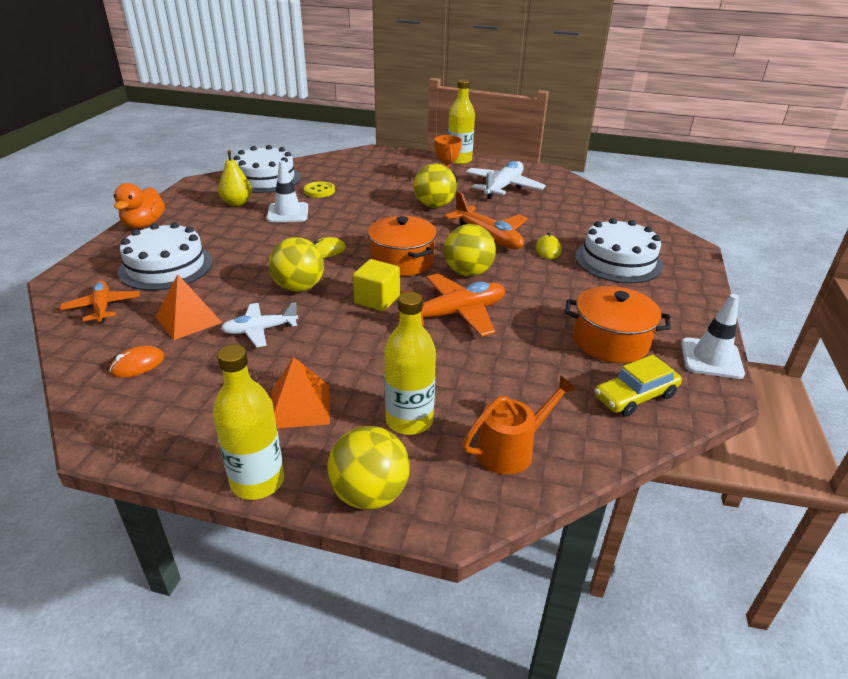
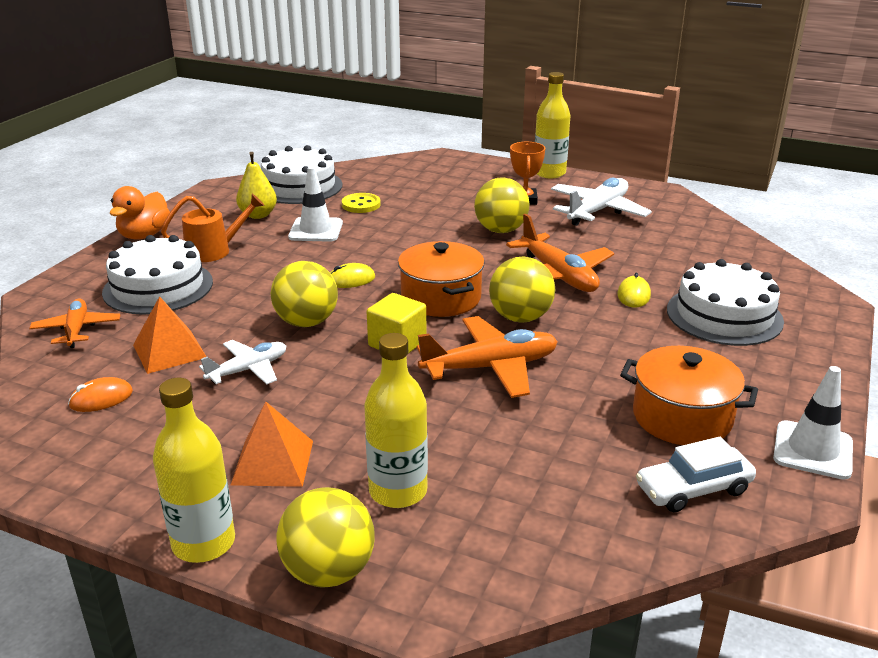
camera: 10 degrees right, 5 degrees down
(260, 330) = (248, 370): white plane -> white plane turned 150 degrees clockwise
(511, 449) = (514, 537): orange watering can -> orange watering can (214, 251)
(635, 396) = (693, 489): yellow car -> white car

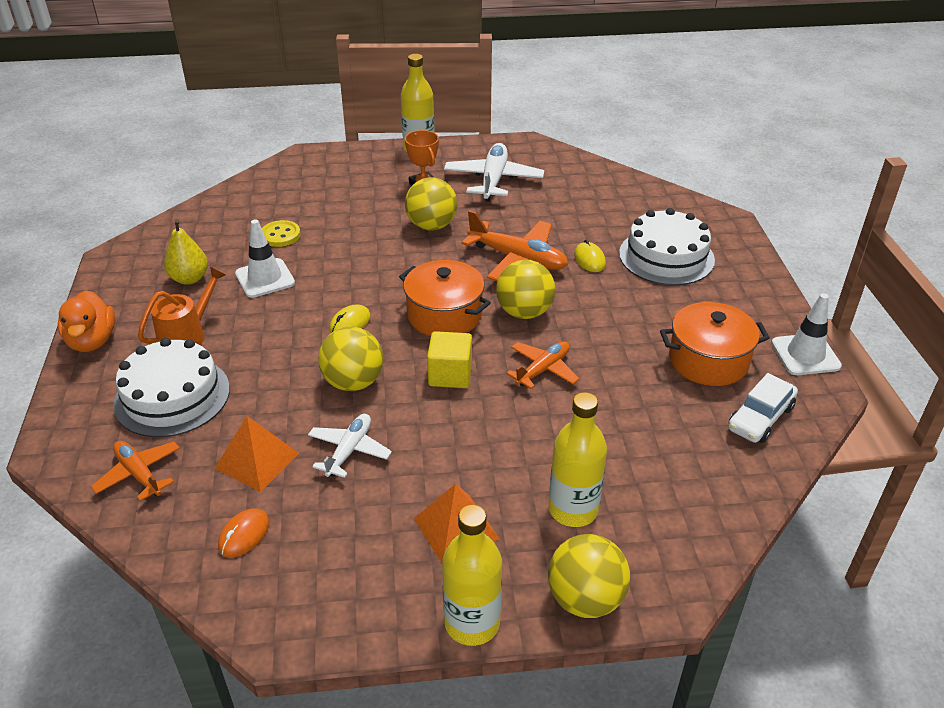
camera: 30 degrees left, 10 degrees up
(299, 186) = (198, 231): white cake -> none
(490, 368) = (543, 369): orange plane -> orange plane, size x0.62

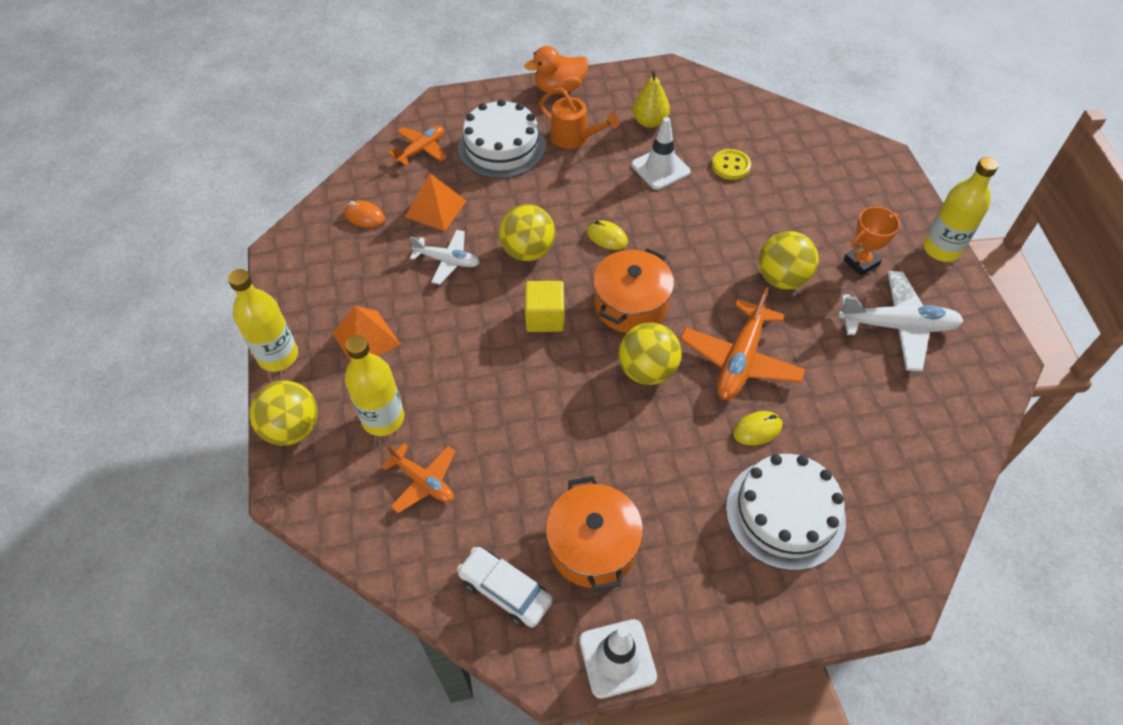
camera: 85 degrees right, 15 degrees up
(543, 369) = (560, 390): orange plane -> orange plane (423, 481)

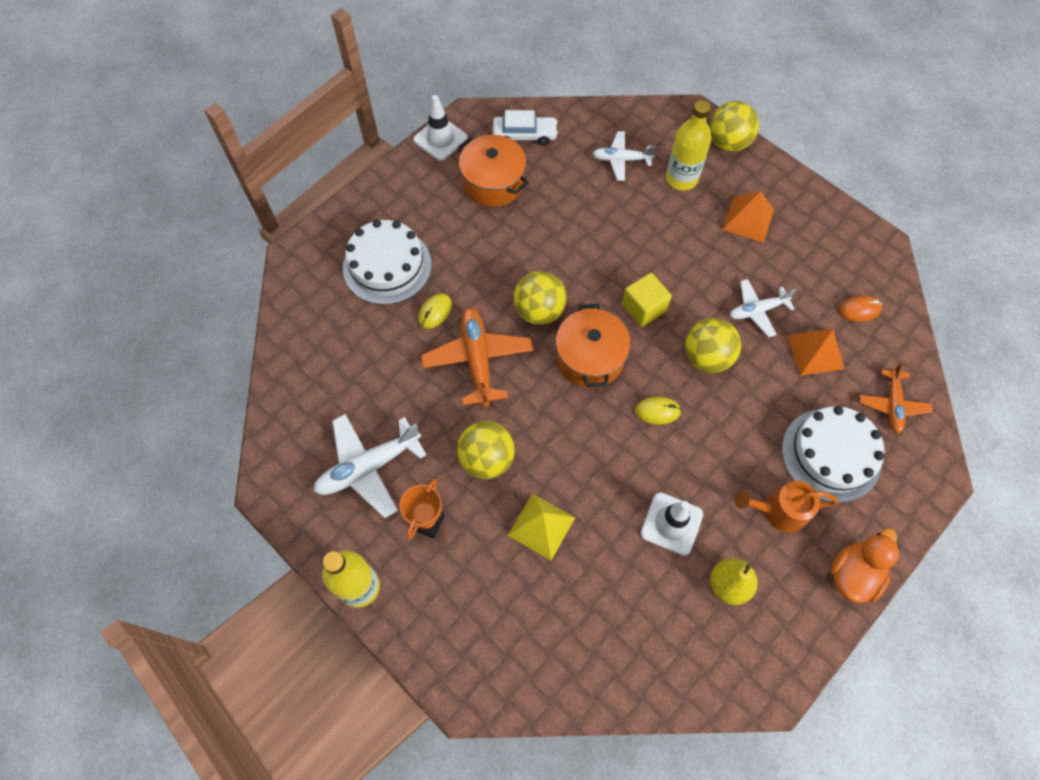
camera: 145 degrees right, 10 degrees up
(278, 356) = (789, 175): yellow bottle -> none
(423, 481) = (621, 160): orange plane -> white plane
(730, 166) = (610, 572): yellow button -> none
(765, 214) = (541, 526): none -> yellow pyramid

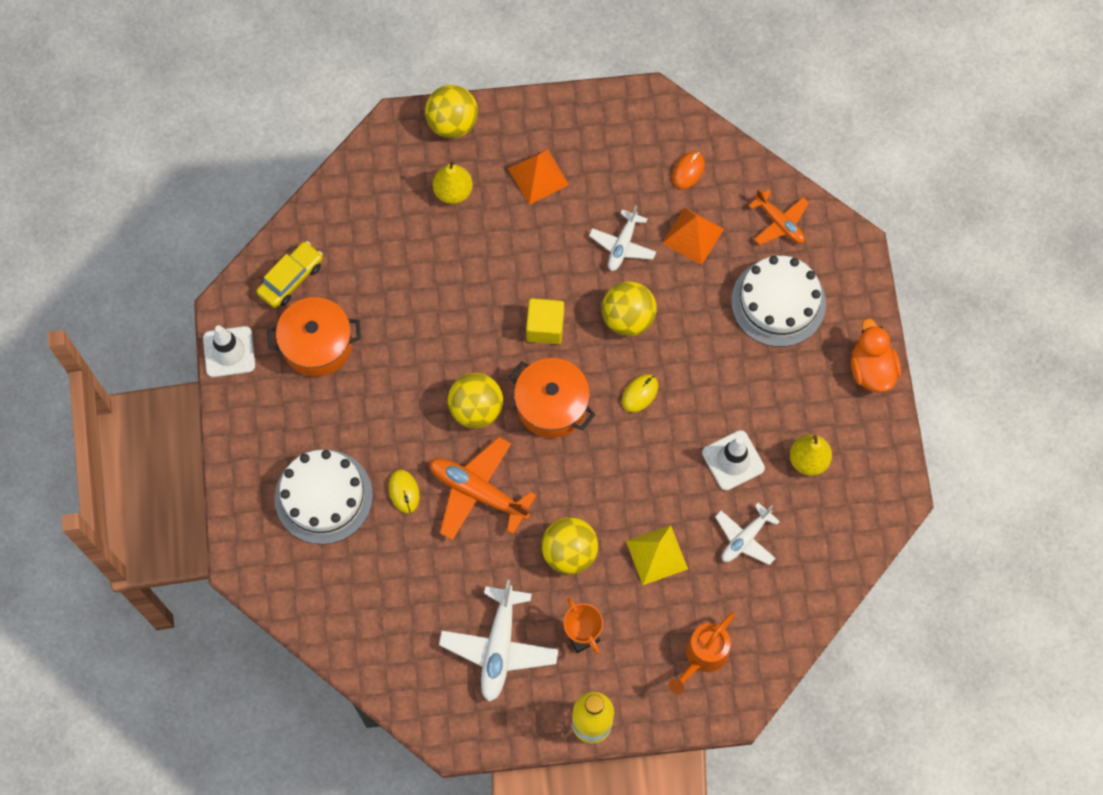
camera: 50 degrees left, 5 degrees up
(524, 135) = (291, 278): white car -> yellow car
(621, 160) = (390, 222): white plane -> white plane (745, 538)
(681, 178) = (453, 191): yellow bottle -> yellow pear
(779, 511) = (787, 377): orange watering can -> orange watering can (703, 656)

